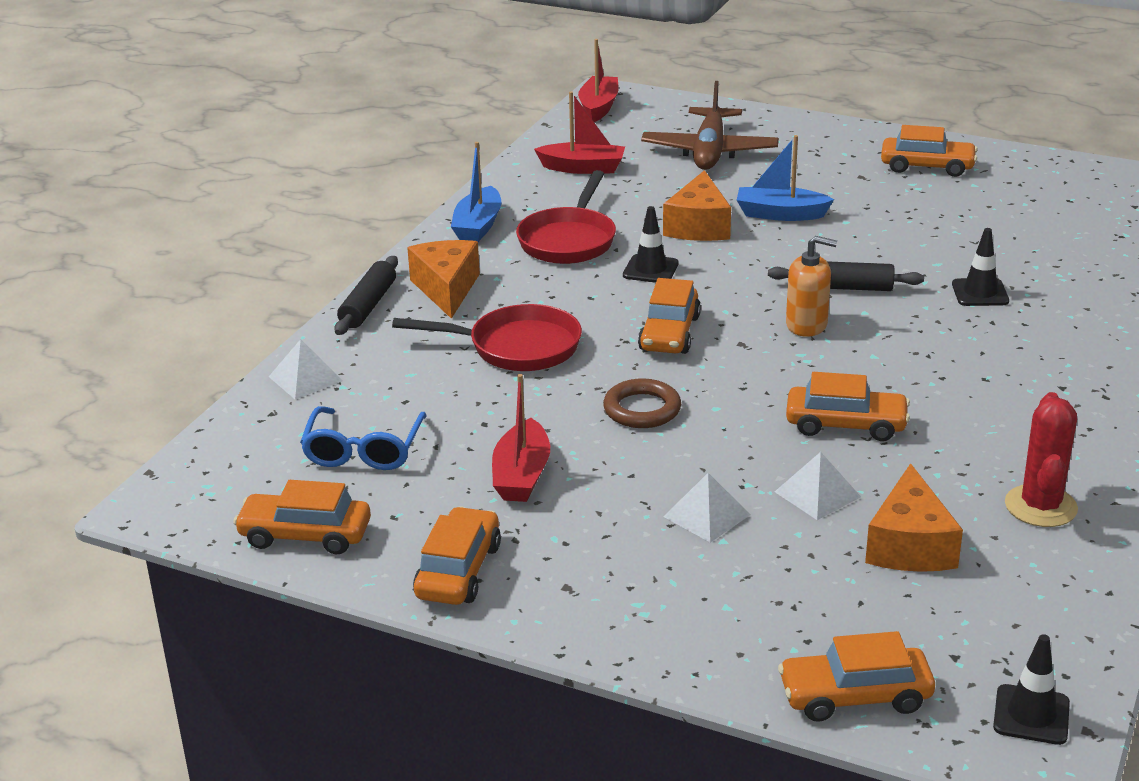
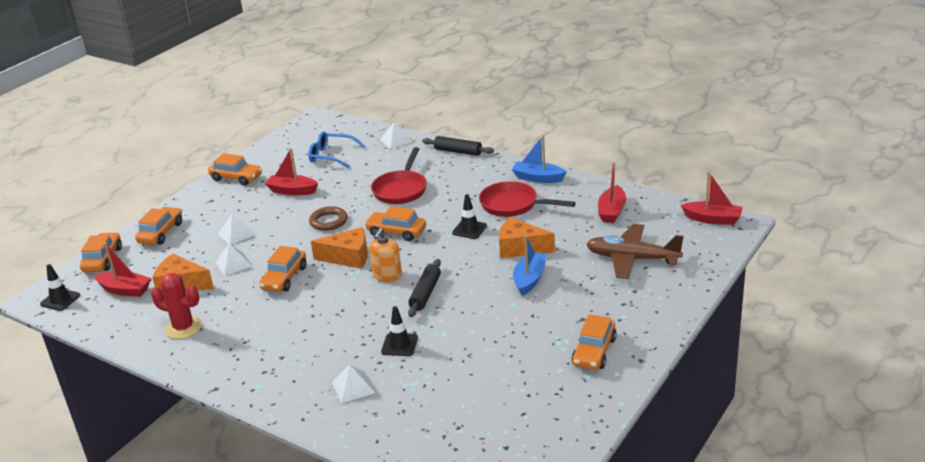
camera: 100 degrees right, 0 degrees up
(305, 535) = (279, 147): orange car -> orange car (161, 233)
(446, 289) = (468, 171): orange cheese -> orange cheese (348, 257)
(957, 621) = (125, 290): none -> red boat
(1093, 316) = (353, 387): none -> white pyramid

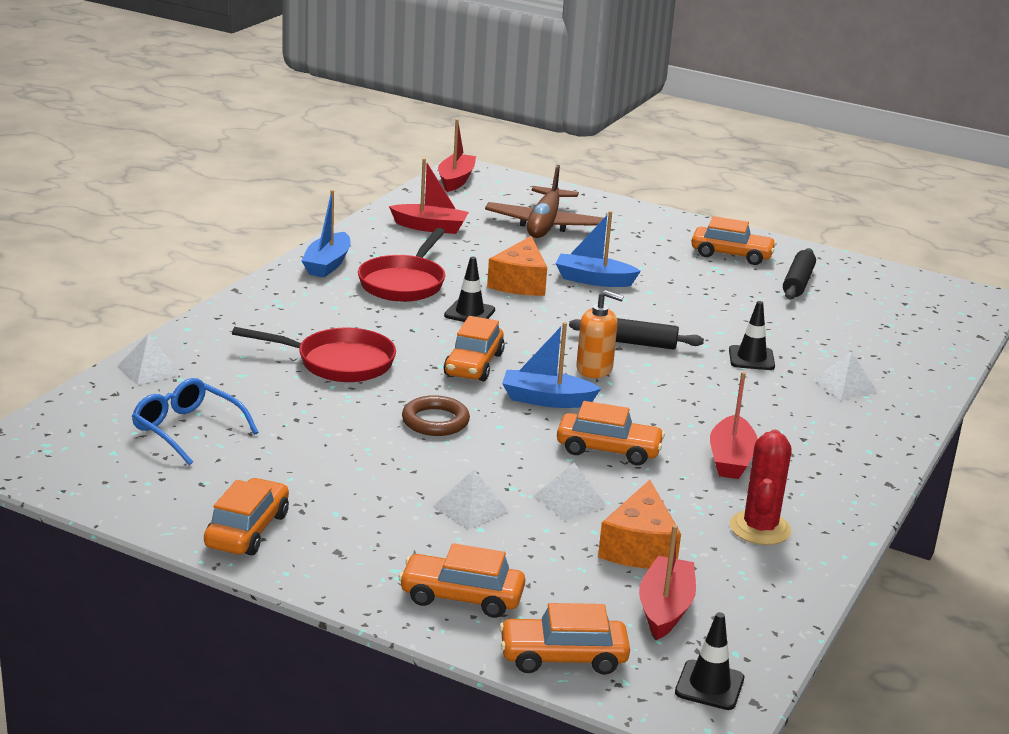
camera: 100 degrees left, 5 degrees down
(292, 191) = (319, 462): red boat -> red boat (730, 459)
(331, 156) = (187, 430): blue glasses -> blue glasses turned 120 degrees clockwise
(348, 257) = (546, 400): orange cheese -> blue boat
(458, 151) = (217, 318): black rolling pin -> black rolling pin (798, 282)

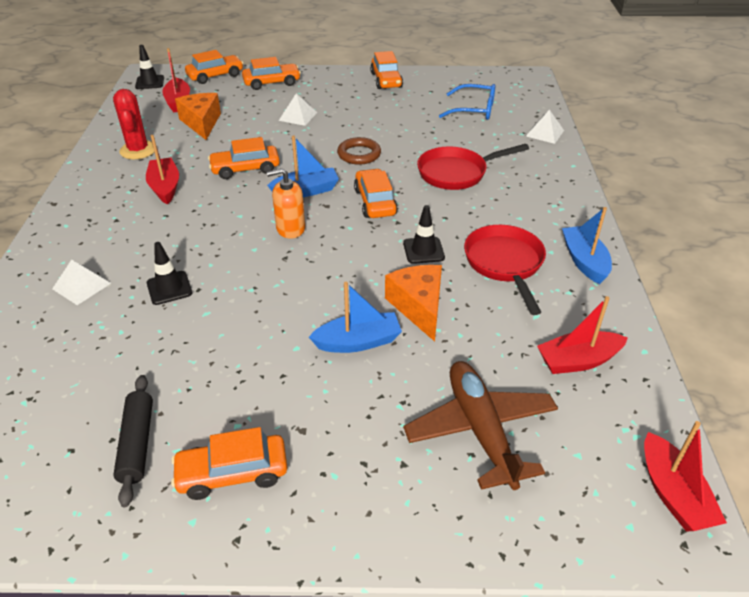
camera: 155 degrees right, 15 degrees up
(570, 501) = (250, 134): white pyramid -> none
(635, 343) = (274, 268): black rolling pin -> none

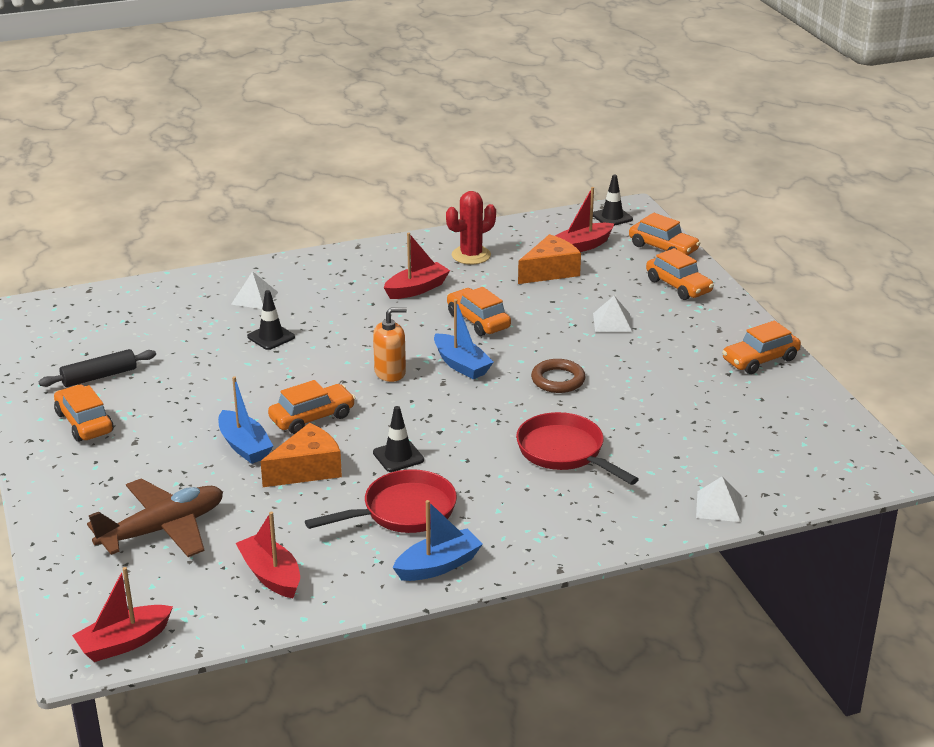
camera: 70 degrees right, 10 degrees down
(290, 228) = (390, 372): orange soap dispenser -> orange soap dispenser turned 105 degrees clockwise
(375, 202) = (468, 410): orange car -> orange car (312, 417)
(474, 110) = (736, 440): blue glasses -> none

